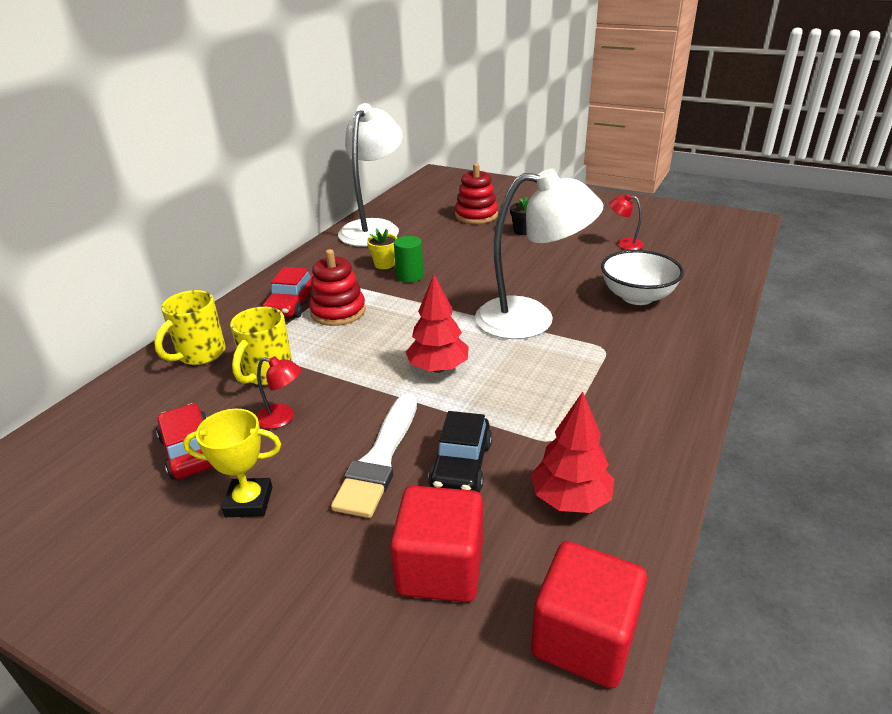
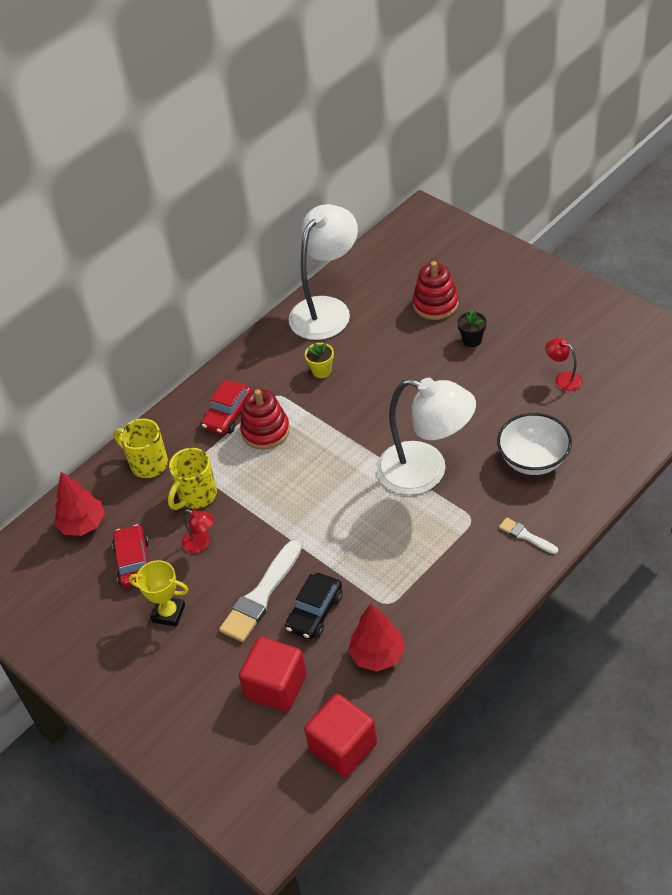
camera: 20 degrees right, 15 degrees up
(200, 354) = (148, 464): yellow mug -> yellow mug turned 75 degrees clockwise
(410, 276) = (340, 393): green cylinder -> none
(438, 368) = (328, 515): red tree -> red tree (83, 524)
(674, 354) = (526, 536): none -> white brush

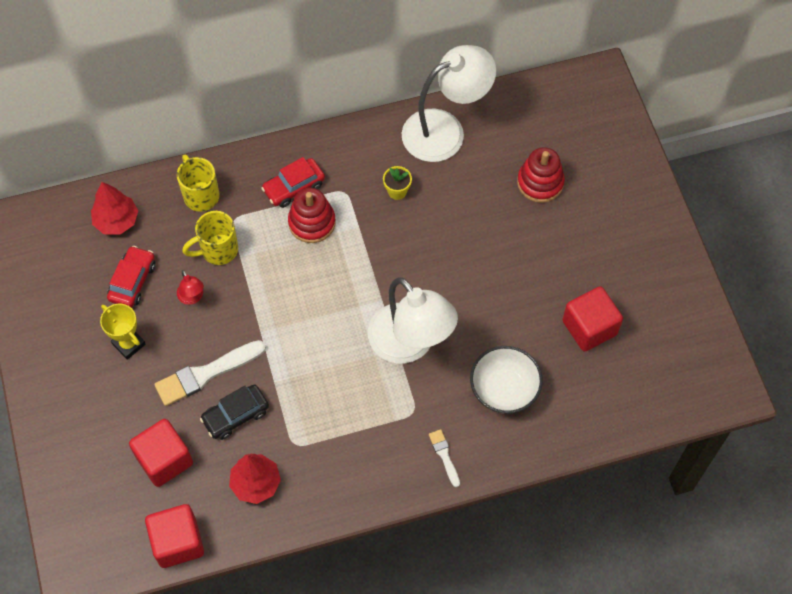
camera: 25 degrees right, 15 degrees up
(472, 340) = (543, 239): black flower pot -> none
(563, 379) = (589, 327): red lamp -> red cube

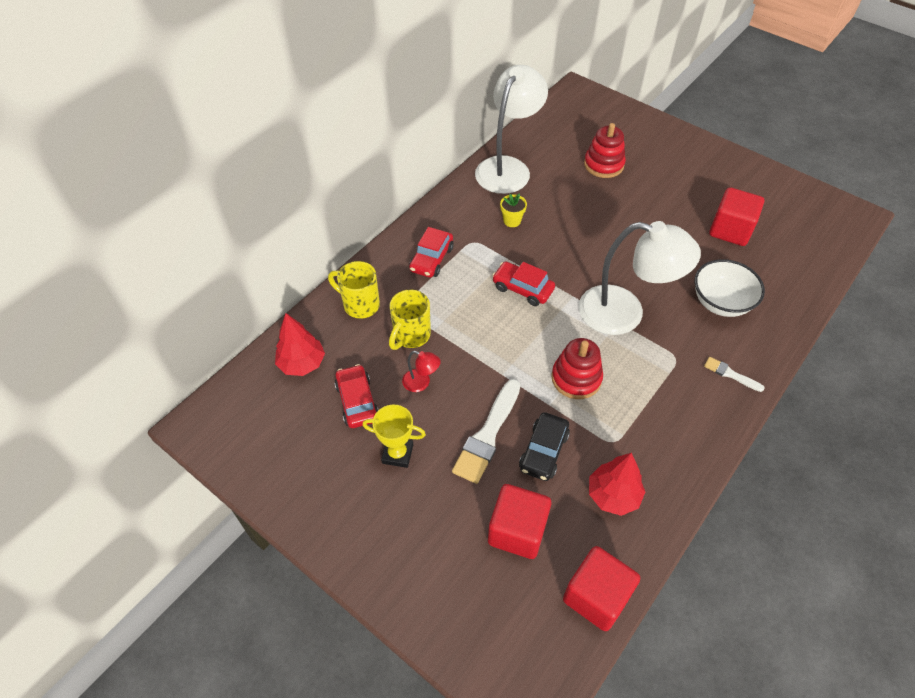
camera: 35 degrees left, 10 degrees down
(312, 222) = (468, 275): red stacking toy -> red stacking toy (576, 378)
(345, 265) = (522, 288): none -> red car

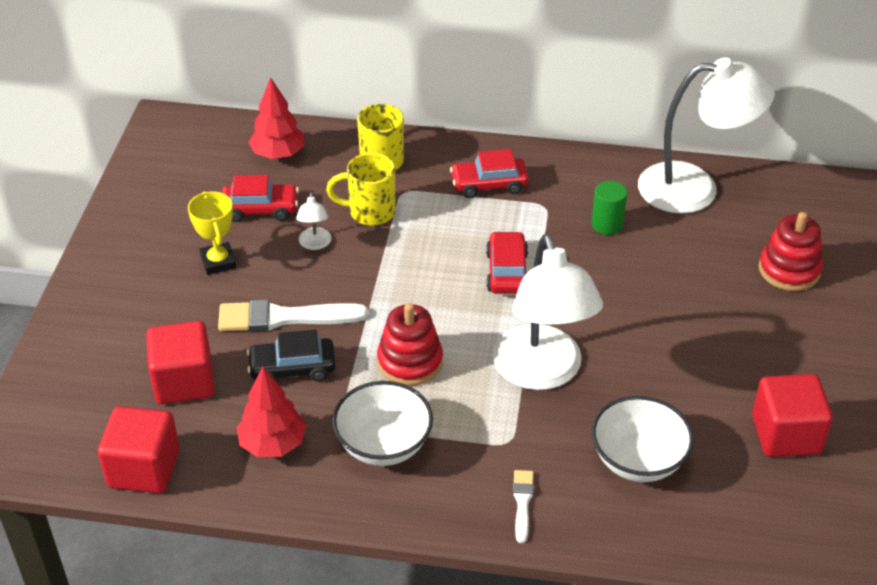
camera: 60 degrees right, 10 degrees down
(357, 401) = (260, 209): red car -> red car turned 45 degrees clockwise
(421, 383) = (315, 244): red lamp -> white lamp
(512, 221) = (607, 224): yellow flower pot -> green cylinder
(646, 427) = (383, 445): none -> white bowl

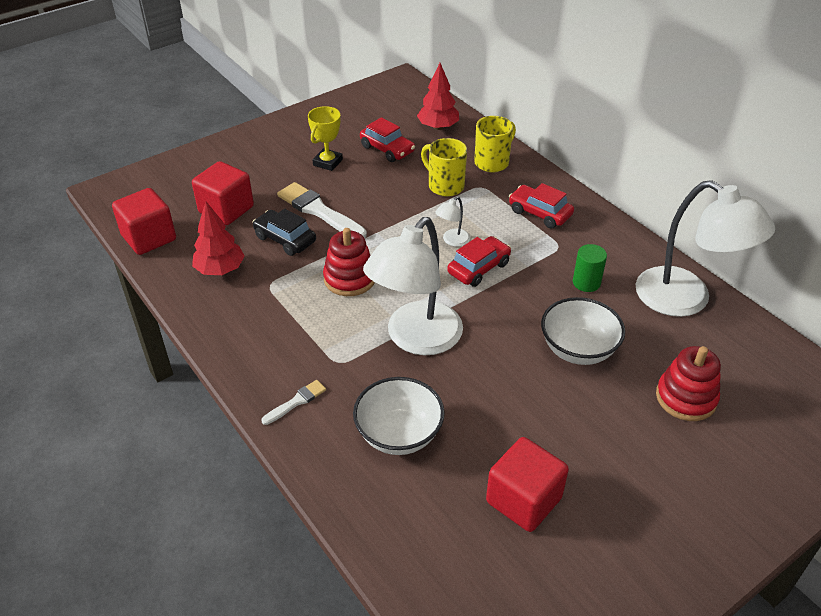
camera: 45 degrees right, 0 degrees up
(315, 244) = (390, 184): white lamp -> white lamp (452, 241)
(383, 445) = (271, 312): white bowl -> white bowl (578, 349)

